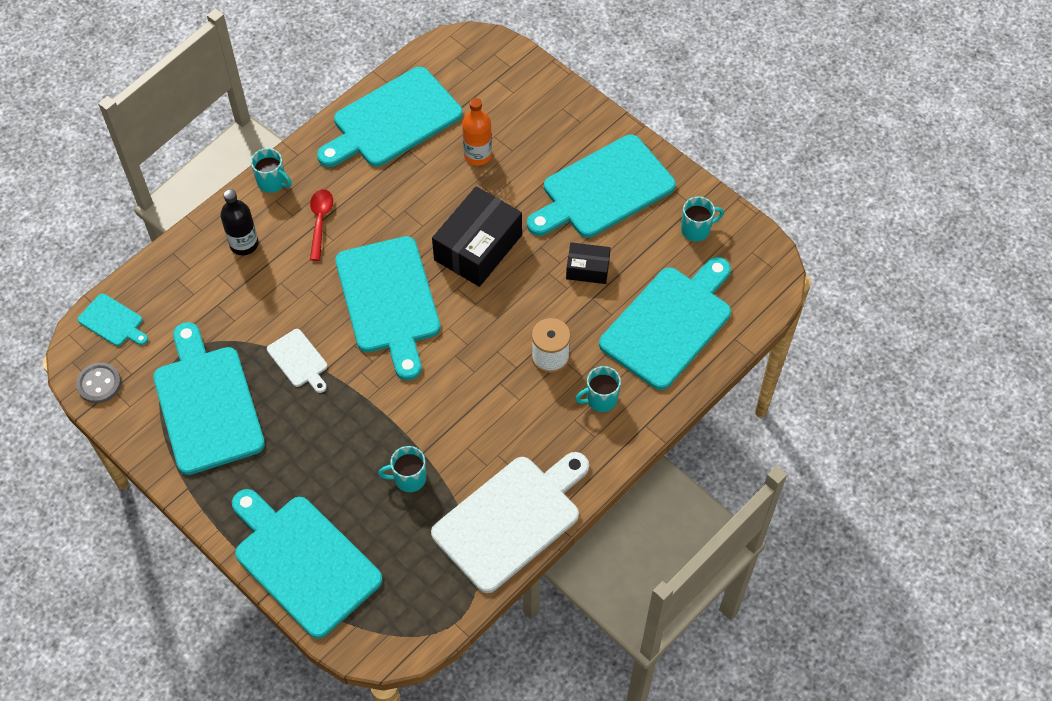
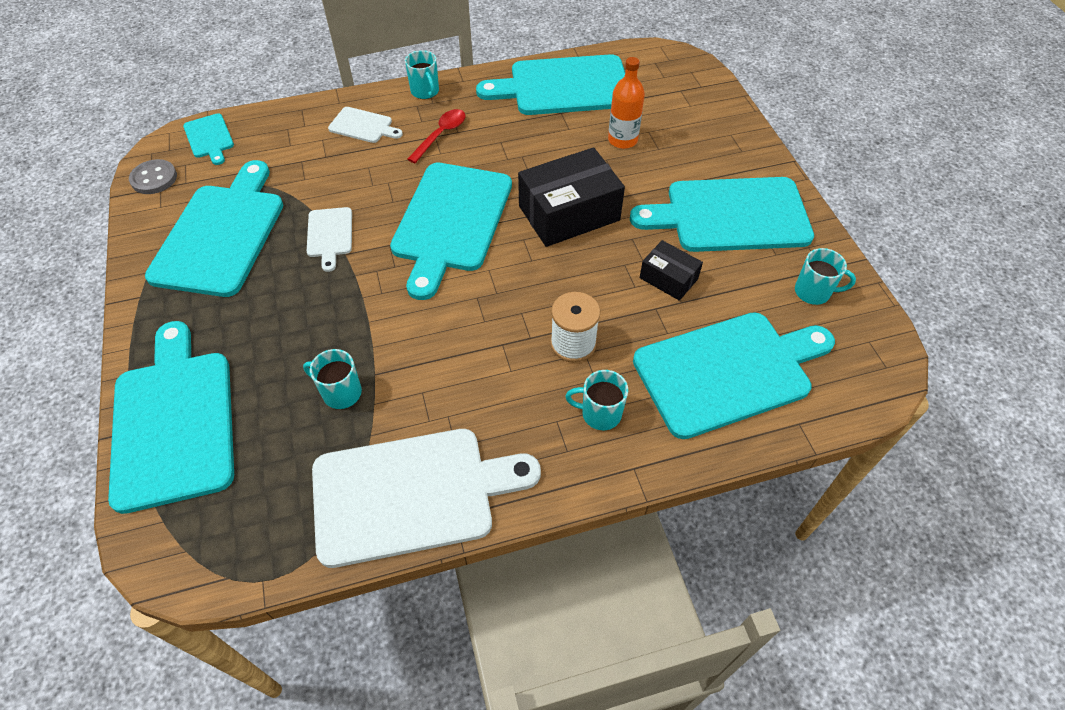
camera: 30 degrees right, 5 degrees down
(244, 244) = (363, 126): black bottle -> white cutting board

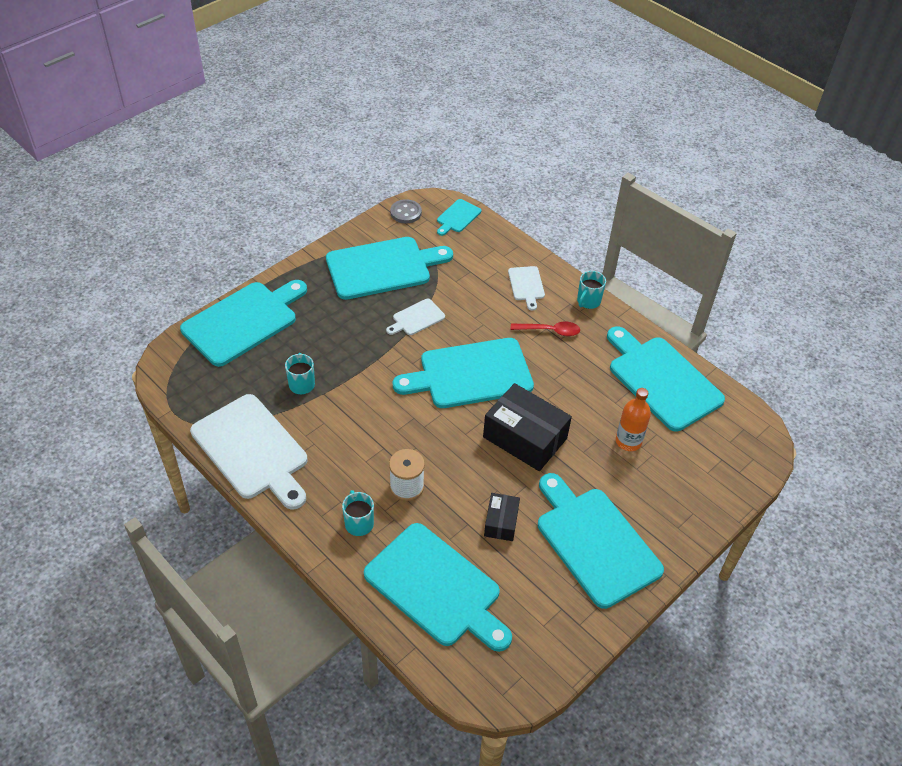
camera: 60 degrees right, 5 degrees down
(813, 292) = (549, 624): turquoise mug -> none

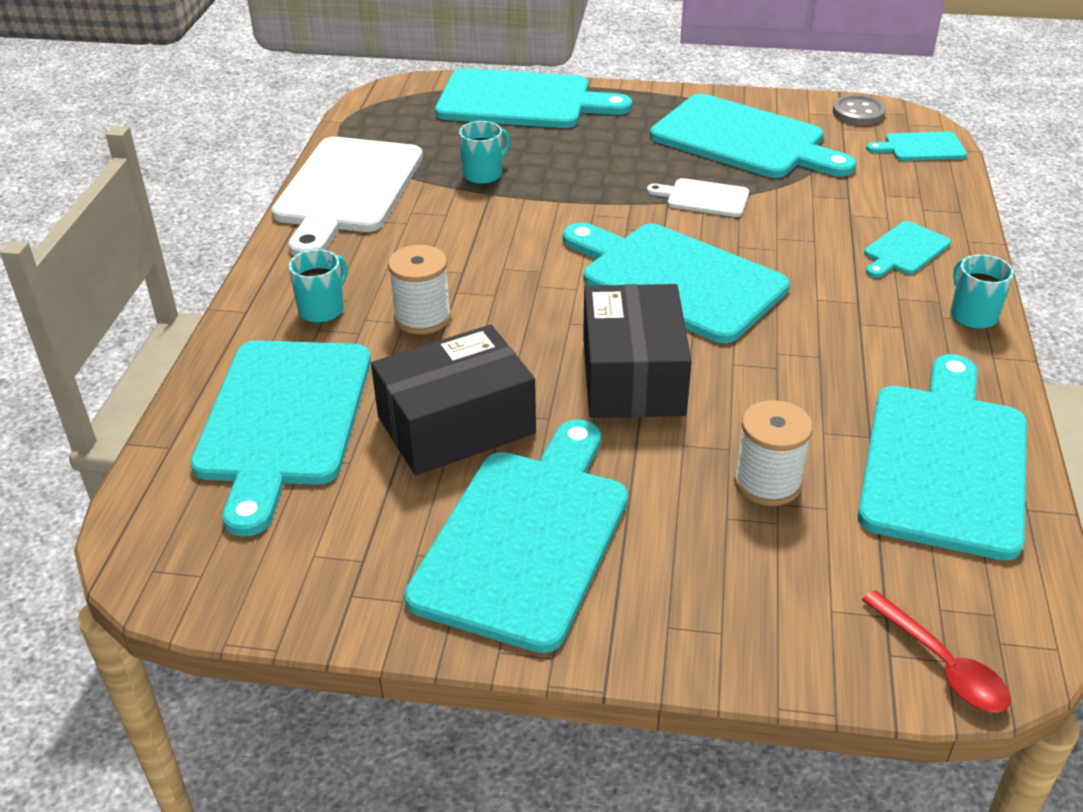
camera: 55 degrees right, 10 degrees down
(501, 522) = (456, 425): black box -> black box, size x1.87
(526, 285) = (904, 250): white cutting board -> turquoise cutting board
(549, 331) = (858, 307): red spoon -> red spoon (941, 664)
(588, 301) = (972, 315): turquoise mug -> turquoise mug turned 75 degrees clockwise
(628, 441) = (767, 483): orange bottle -> white spool

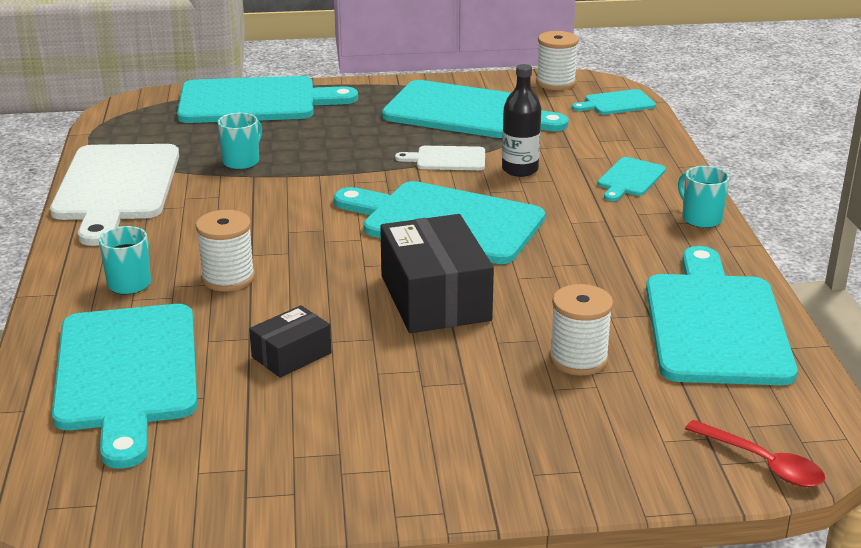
camera: 15 degrees left, 10 degrees down
(456, 425) = (291, 355): black box -> black box, size x0.53
(526, 538) = (387, 429): turquoise cutting board -> none
(781, 222) = (520, 169): none -> black bottle
(858, 113) = (555, 83): grey button -> white spool

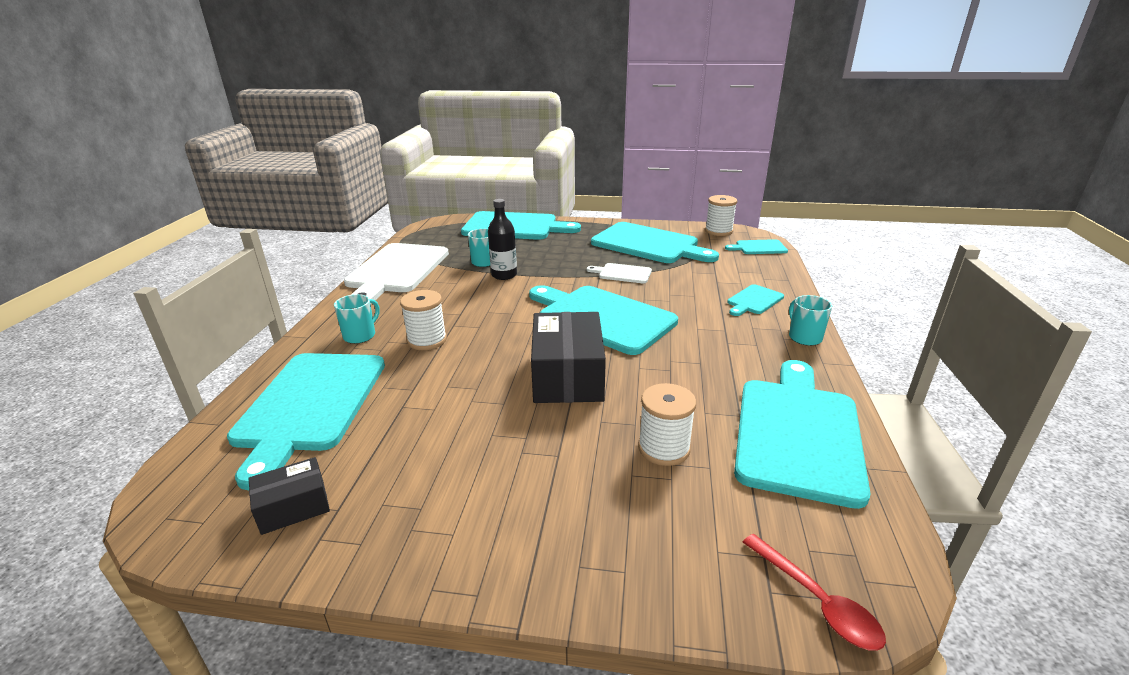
camera: 15 degrees right, 0 degrees up
(291, 355) = (435, 408): black box -> black box (293, 507)
(520, 169) = (672, 285): black bottle -> black bottle (504, 275)

